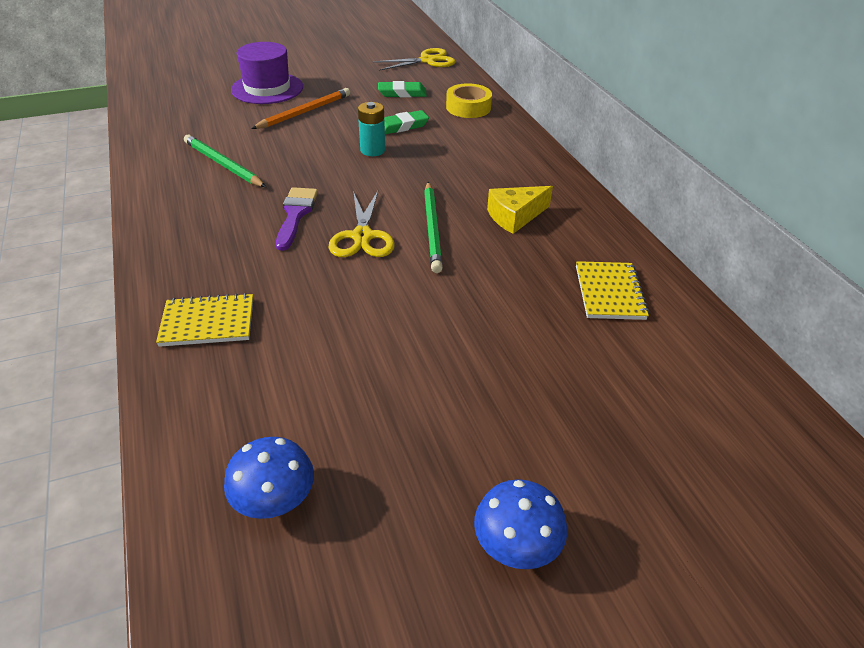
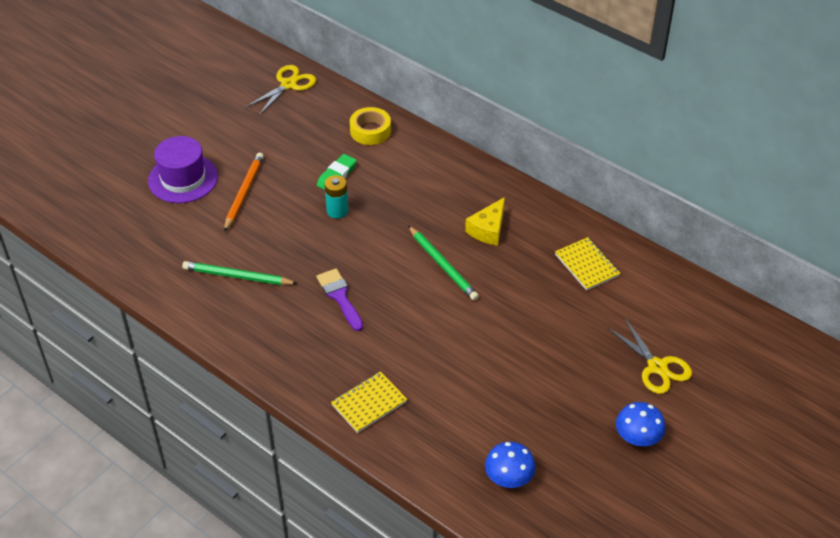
camera: 30 degrees left, 5 degrees up
(362, 236) = (403, 293): yellow scissors -> yellow scissors (657, 367)
(402, 93) = (303, 136): green eraser -> none

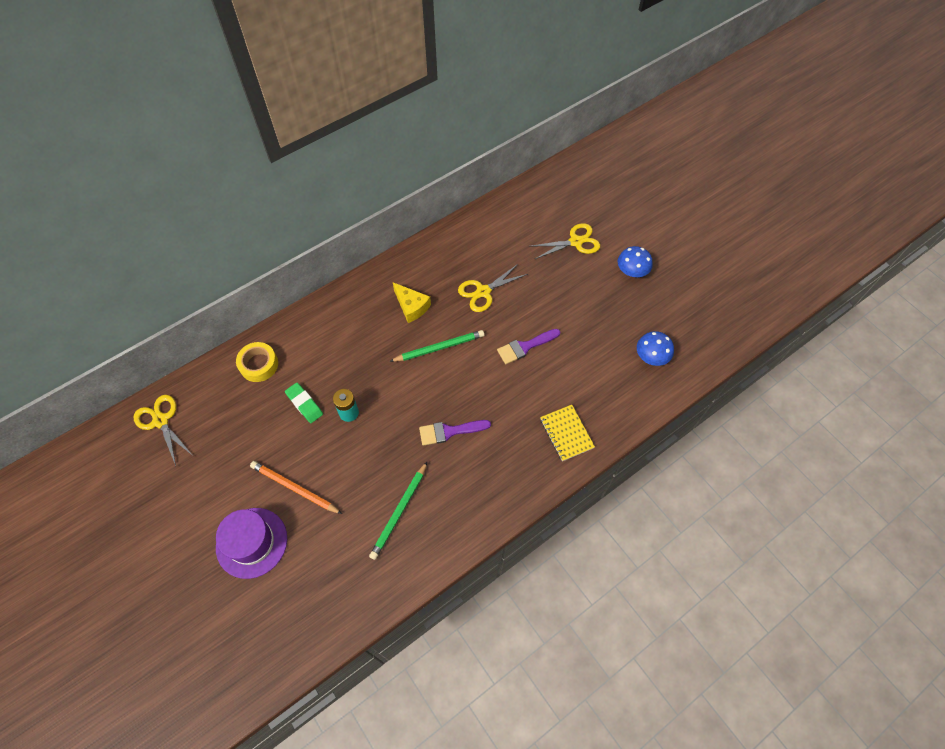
camera: 75 degrees left, 15 degrees up
(473, 343) = (525, 347): none -> purple brush
(536, 288) = (483, 292): none -> yellow scissors
(587, 265) = (470, 254): yellow notebook -> none

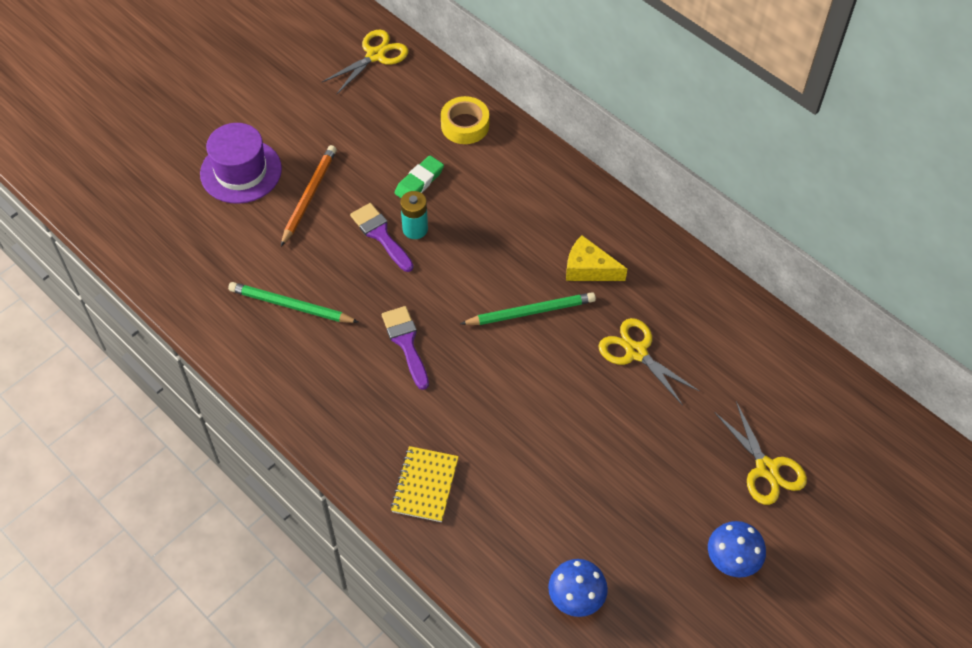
camera: 80 degrees right, 5 degrees down
(411, 306) = (588, 269): yellow cheese -> yellow cheese turned 75 degrees clockwise
(439, 347) = (530, 311): green pencil -> green pencil turned 75 degrees counterclockwise
(525, 347) = (554, 417): purple brush -> purple brush (380, 235)
(566, 433) = (425, 485): yellow notebook -> yellow notebook turned 45 degrees counterclockwise

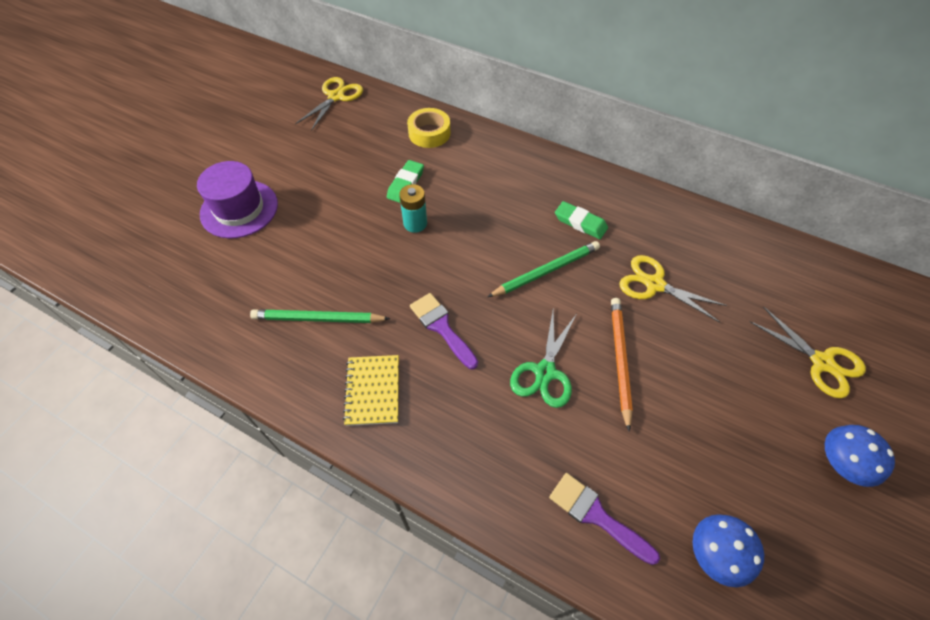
camera: 15 degrees left, 0 degrees up
(309, 196) = (309, 216): orange pencil -> orange pencil (619, 360)
(380, 235) = (385, 235): purple brush -> purple brush (596, 515)
(425, 485) = (511, 470): yellow notebook -> yellow notebook (372, 391)
(489, 409) = (545, 372): none -> green scissors
(588, 269) = (580, 223): yellow cheese -> green eraser

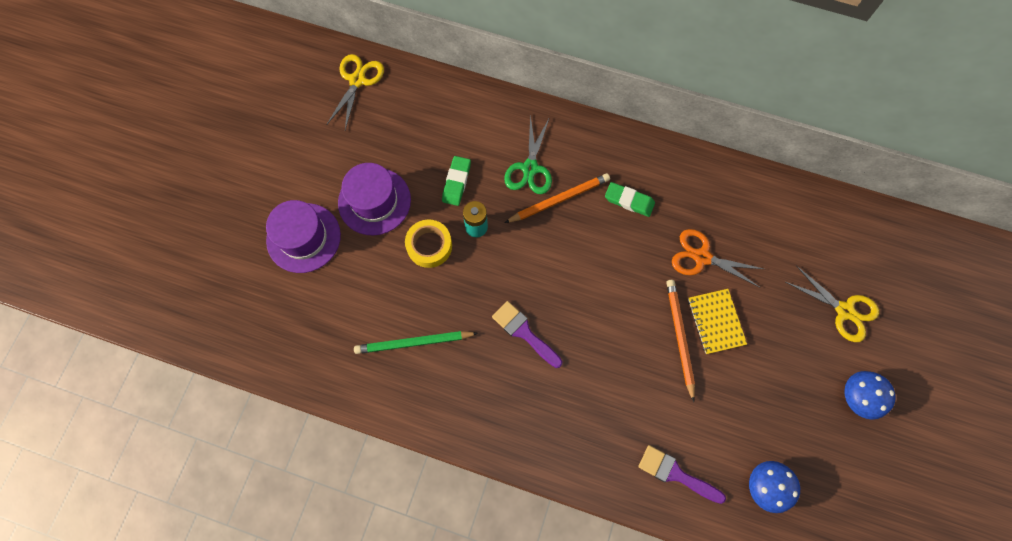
camera: 10 degrees left, 15 degrees up
(319, 189) = (374, 201): none -> purple hat
(372, 391) = (479, 402): yellow notebook -> yellow notebook (715, 322)
(429, 133) = (465, 114): yellow tape -> yellow tape (429, 246)
(506, 212) = (559, 199): none -> orange pencil
(545, 372) = (619, 359): green scissors -> green scissors (530, 168)
(546, 271) = (605, 259): green pencil -> none
(654, 284) = (702, 257): yellow scissors -> orange scissors

